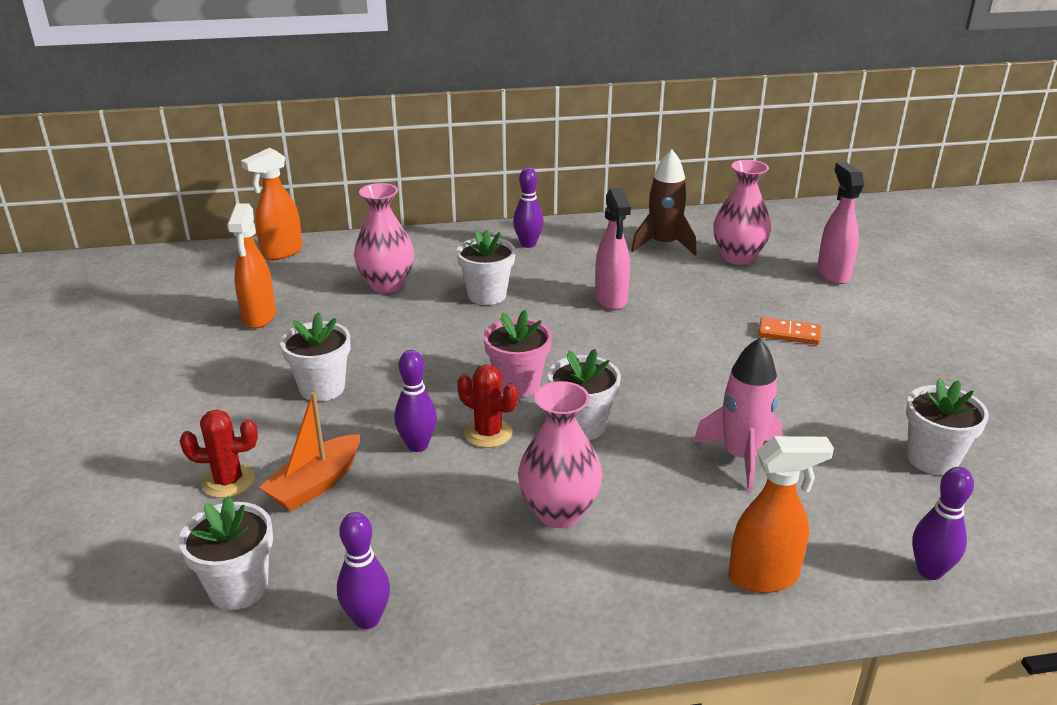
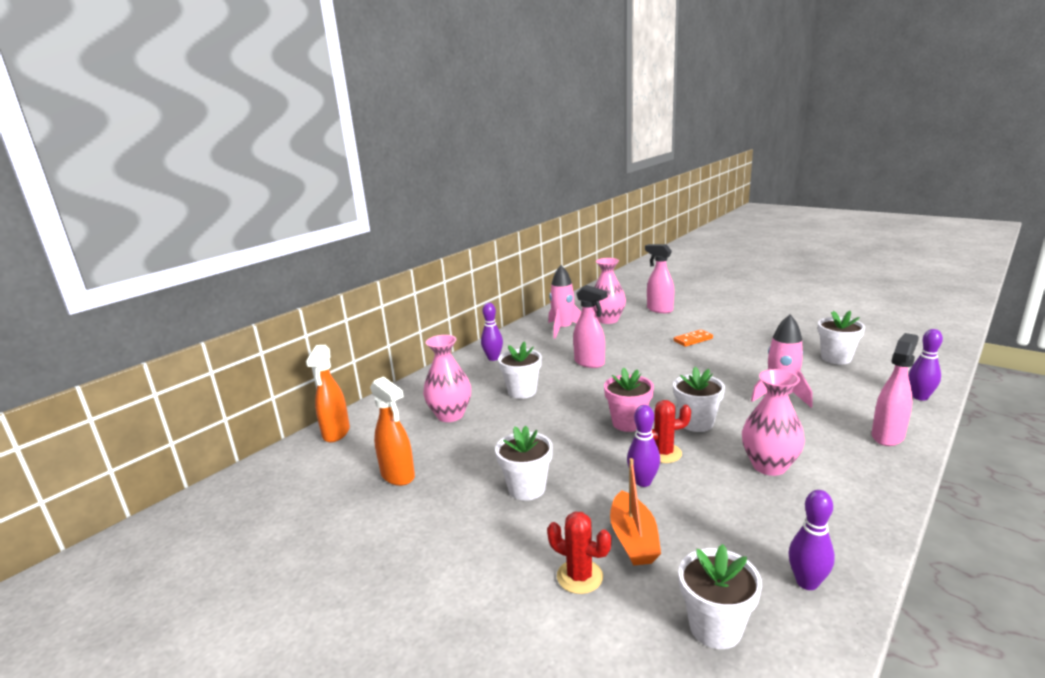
camera: 40 degrees left, 10 degrees down
(228, 481) = (579, 576): red cactus -> red cactus turned 75 degrees clockwise
(663, 244) = (563, 329): brown rocket -> pink rocket
(764, 577) = (887, 436): orange spray bottle -> pink spray bottle

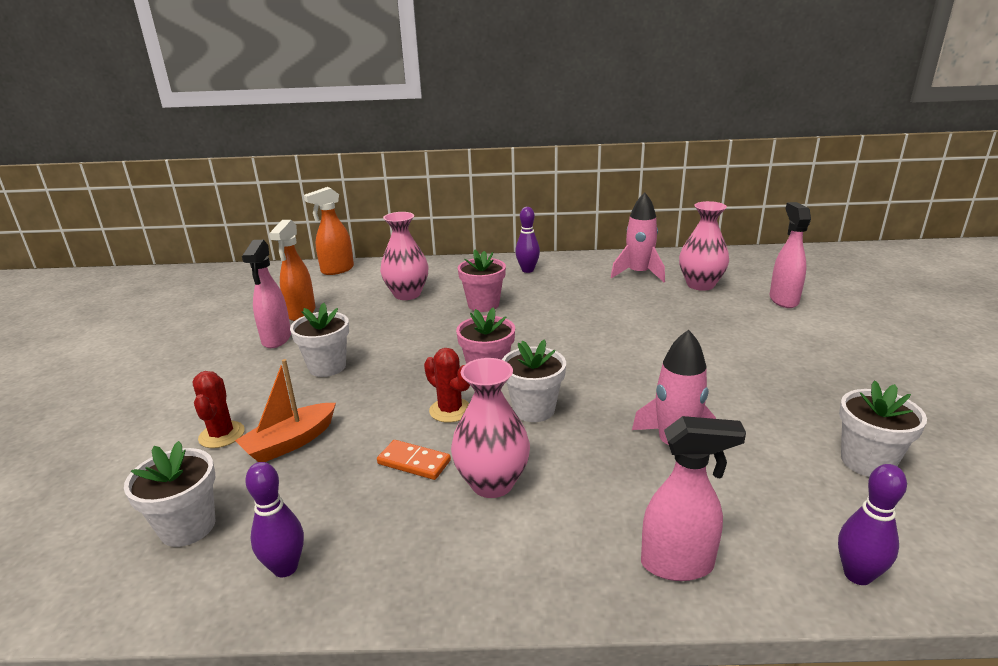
camera: 50 degrees right, 5 degrees up
(522, 391) = (483, 305): white flower pot -> pink flower pot
(590, 363) = (585, 312): pink spray bottle -> pink spray bottle (276, 339)
(643, 482) = (387, 416): purple bowling pin -> none
(693, 340) = (736, 345): orange domino -> orange domino (414, 462)

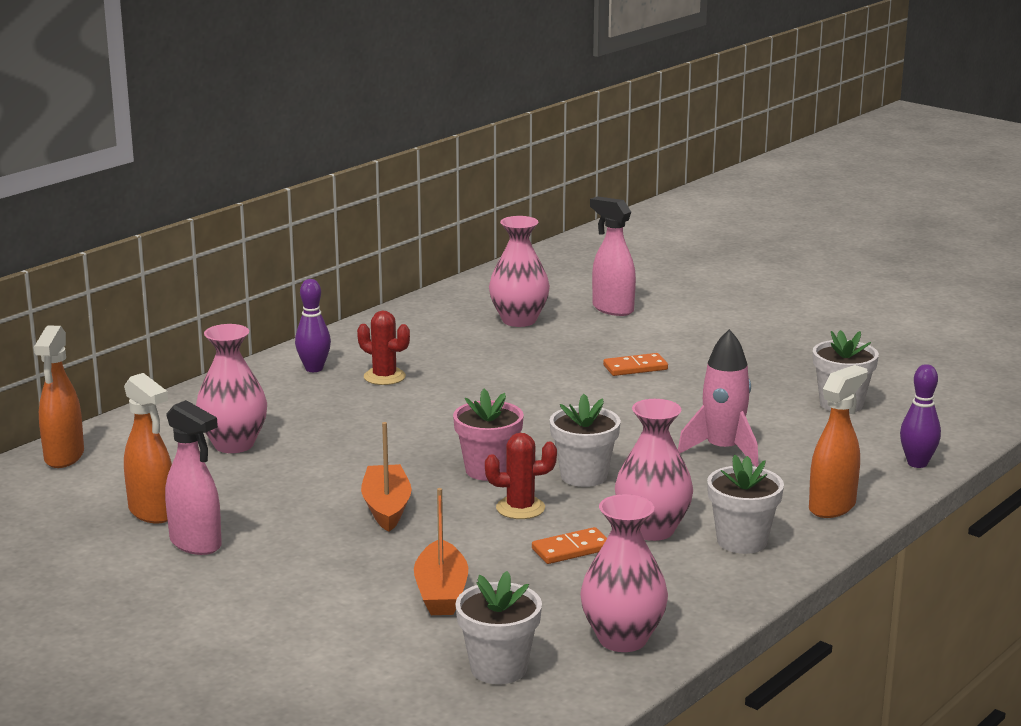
camera: 50 degrees left, 5 degrees down
(222, 435) = (364, 621): red cactus -> red cactus (384, 377)
(285, 568) = (622, 639): purple bowling pin -> pink vase
(327, 367) = (323, 536): white flower pot -> white flower pot (742, 541)
(389, 367) = (386, 507): none -> orange boat
(483, 305) = (347, 420): pink flower pot -> none
(638, 274) = (440, 330): pink rocket -> none
(678, 564) = (832, 507): pink spray bottle -> orange spray bottle
(724, 347) = (635, 367): none -> orange domino

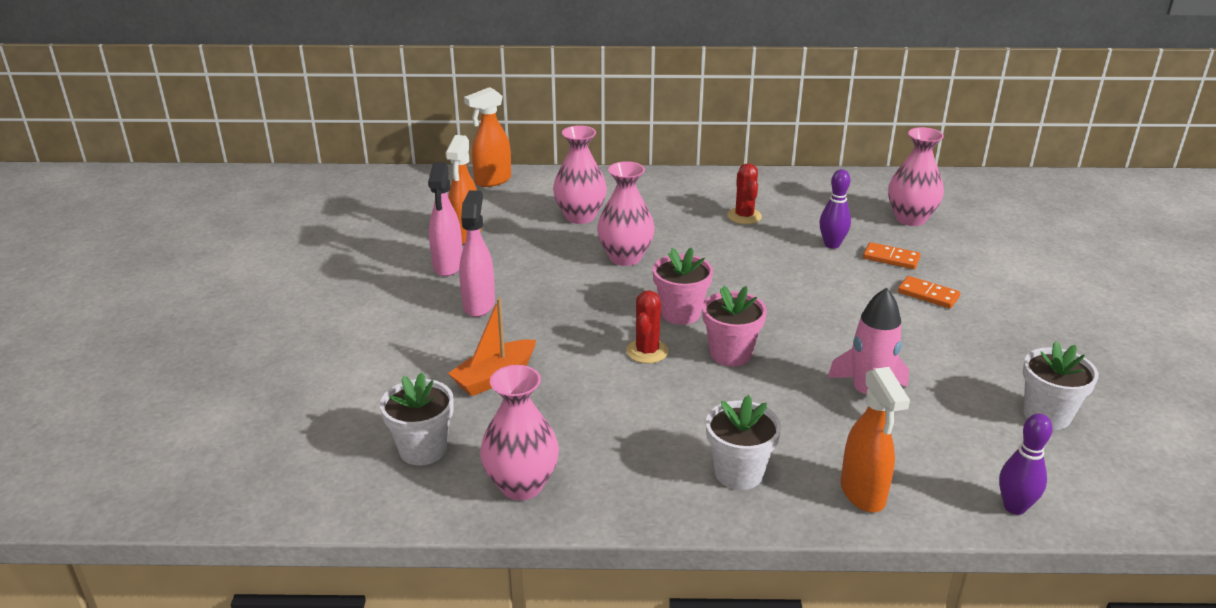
camera: 50 degrees right, 10 degrees up
(314, 368) = (714, 191): purple bowling pin -> purple bowling pin (832, 244)
(386, 507) = (576, 303): orange boat -> none
(520, 508) = (647, 351): red cactus -> red cactus turned 60 degrees clockwise
(571, 549) = (619, 400): orange domino -> orange domino (891, 258)
(584, 476) = (730, 354): white flower pot -> pink flower pot
(612, 309) = (999, 242): pink spray bottle -> pink spray bottle (479, 304)
(652, 530) = (695, 422): pink vase -> pink vase (625, 257)
(832, 507) = (863, 494): orange spray bottle -> orange spray bottle turned 75 degrees clockwise

